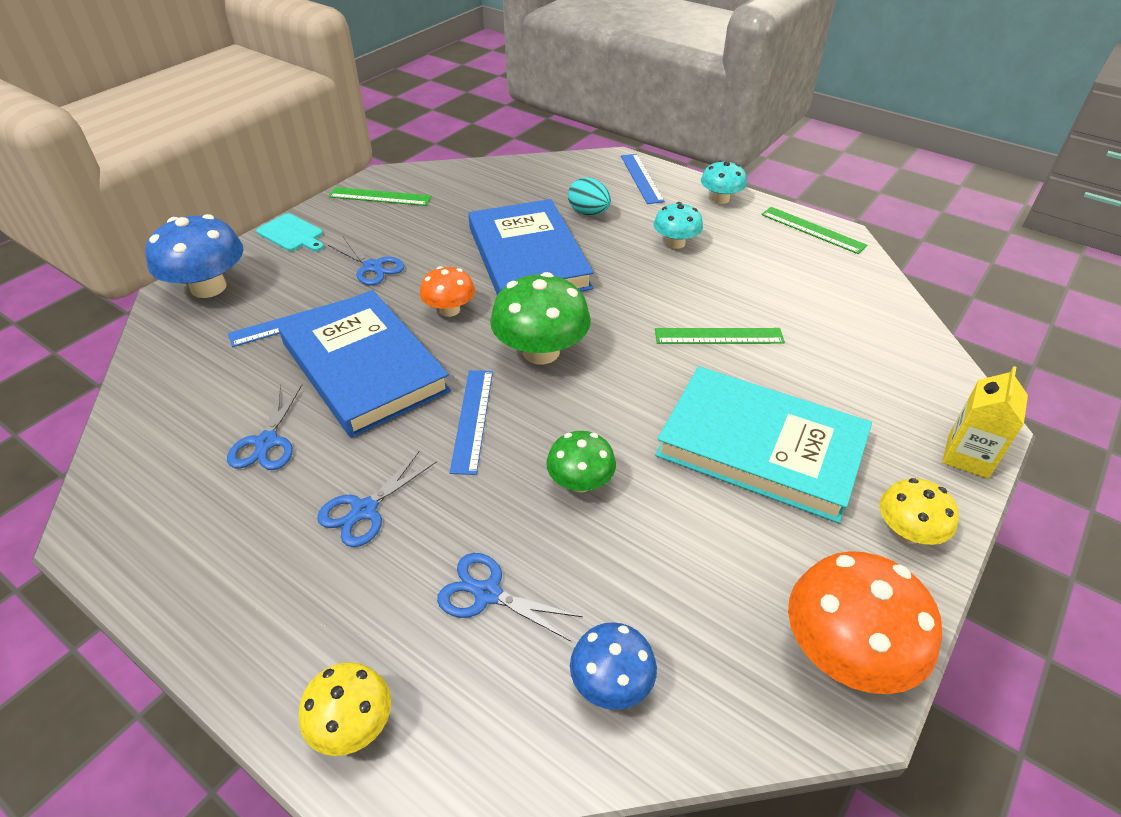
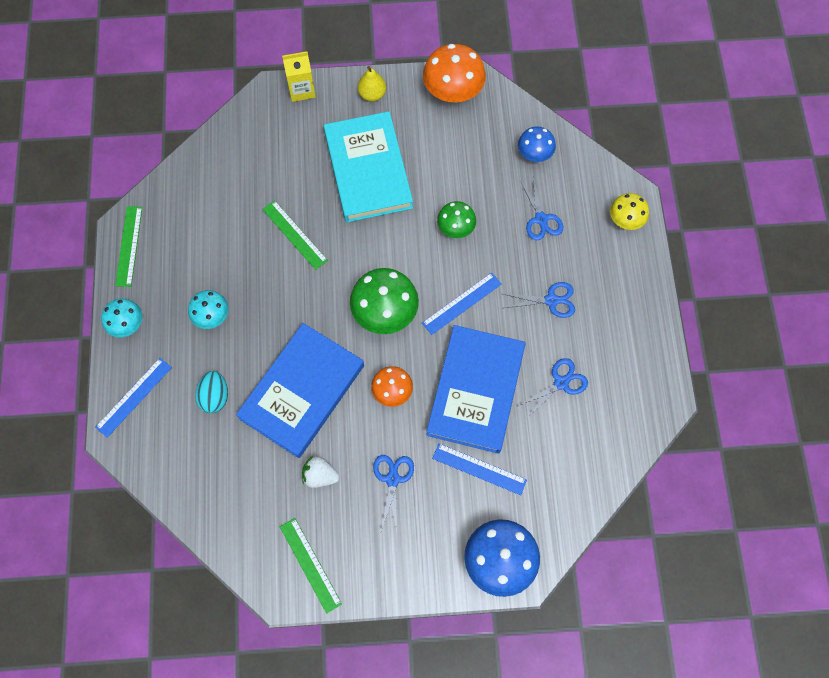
camera: 130 degrees left, 25 degrees up
(292, 234) = (405, 576): turquoise cutting board -> none
(439, 232) = (320, 475): none -> white strawberry
(907, 532) = (372, 94): yellow mushroom -> yellow pear

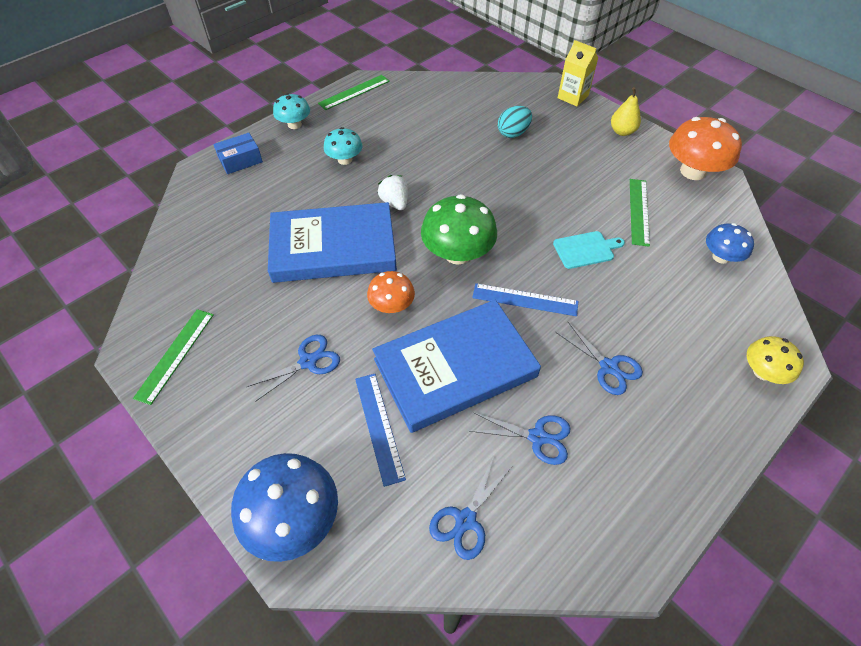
camera: 50 degrees right, 15 degrees down
(134, 397) = (240, 160): blue ruler -> blue box
(215, 397) = (280, 200): turquoise egg -> turquoise egg (513, 133)
(294, 234) = (459, 161): green ruler -> green ruler (638, 211)
(320, 475) = (267, 307): white strawberry -> white strawberry (395, 202)
(368, 170) = (562, 167): turquoise book -> none
(456, 227) = (585, 249): green mushroom -> turquoise cutting board
(541, 219) = (671, 303): blue scissors -> blue scissors (465, 520)

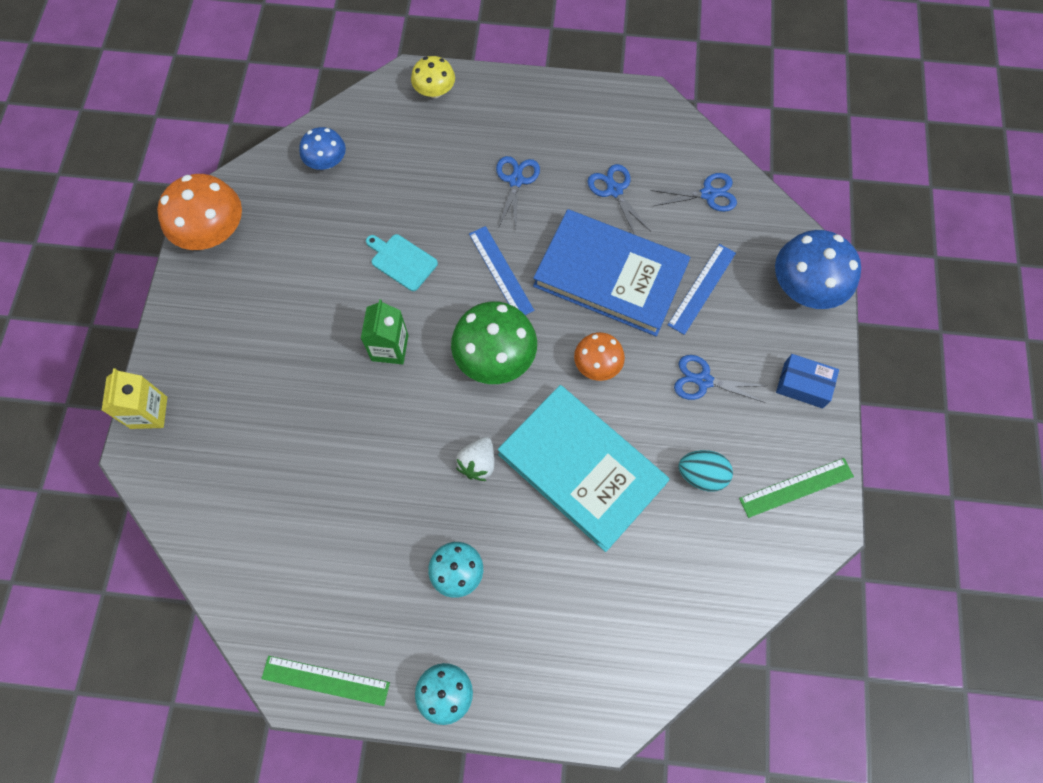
camera: 130 degrees left, 15 degrees up
(240, 160) = (554, 691): blue box -> blue box (803, 385)
(333, 247) = (581, 469): blue book -> turquoise book
(513, 133) = (271, 430): turquoise egg -> turquoise egg (701, 475)
(518, 207) = (390, 348): none -> green carton
(622, 131) = (186, 325): yellow pear -> none
(638, 211) = (313, 247): green ruler -> none

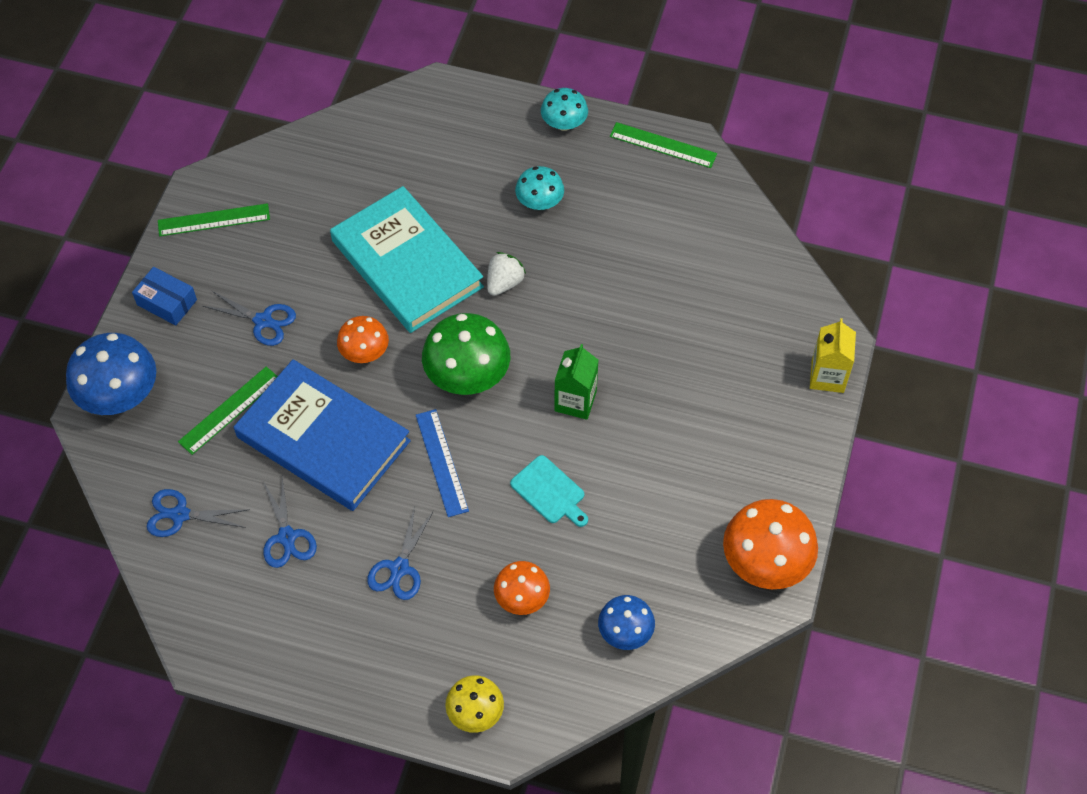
camera: 170 degrees left, 10 degrees down
(412, 174) = (522, 597): none -> orange mushroom
(701, 475) = (296, 242): turquoise egg -> none
(702, 288) = (229, 410): blue ruler -> green ruler

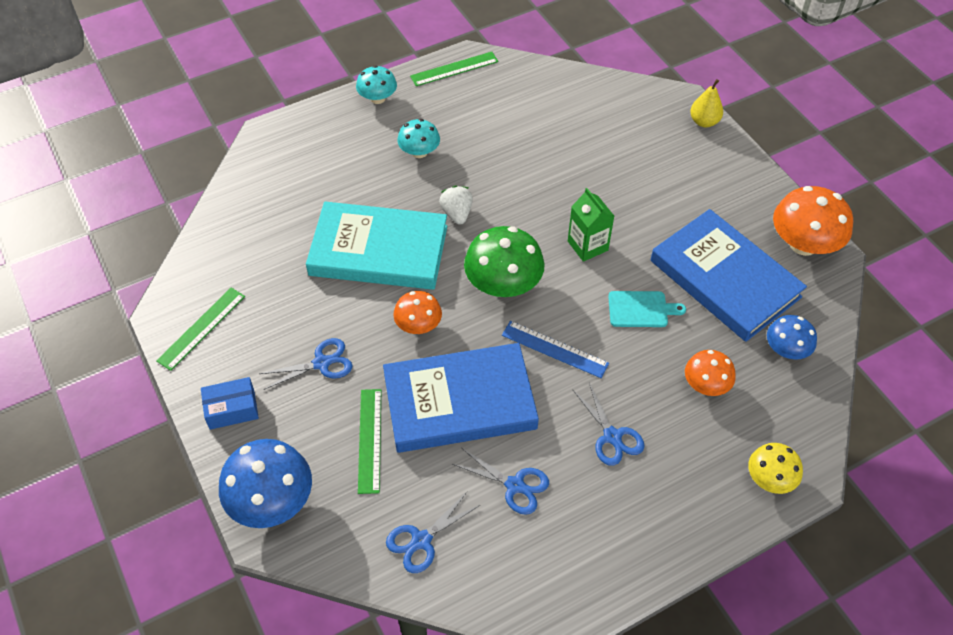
camera: 45 degrees left, 5 degrees down
(654, 529) = (725, 279): none -> blue book
(827, 376) = (704, 122): yellow carton -> yellow pear

